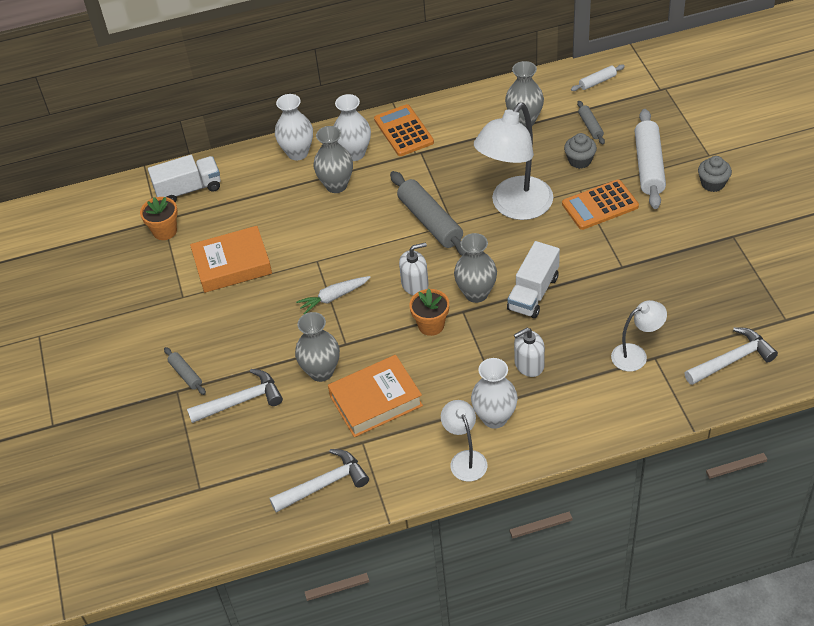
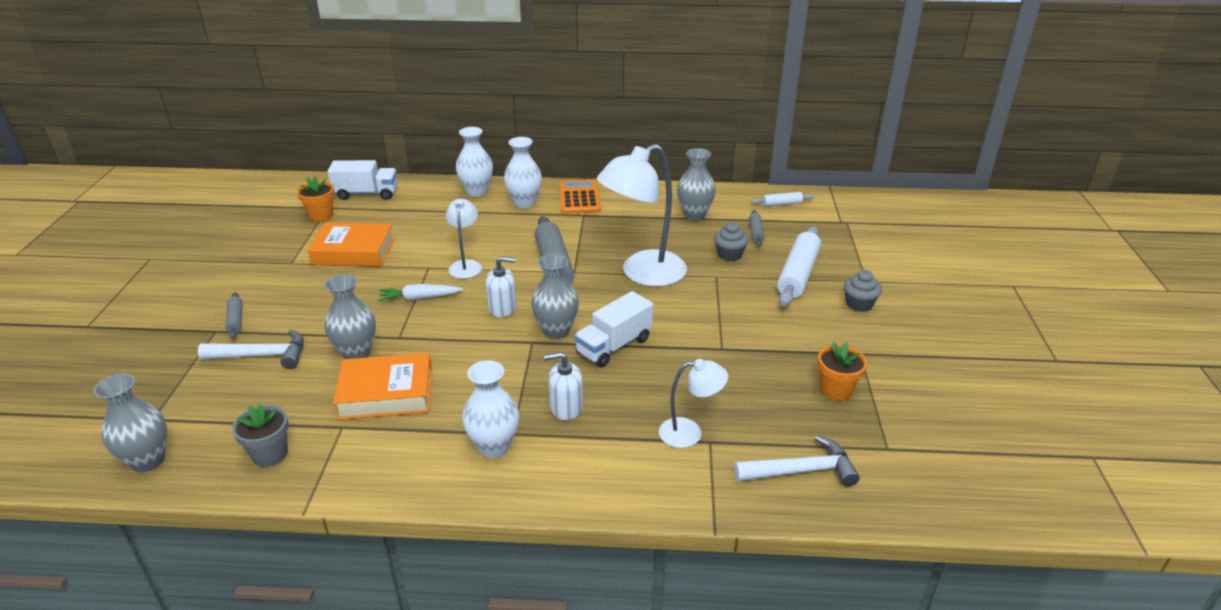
camera: 15 degrees right, 15 degrees down
(324, 484) = (270, 454): white hammer -> grey flower pot
(336, 185) = (491, 220): grey vase -> grey vase (148, 460)
(431, 325) = (492, 345): orange flower pot -> orange flower pot (836, 390)
(465, 459) = (432, 477): white lamp -> white lamp (466, 265)
(600, 205) = (729, 293): orange calculator -> none

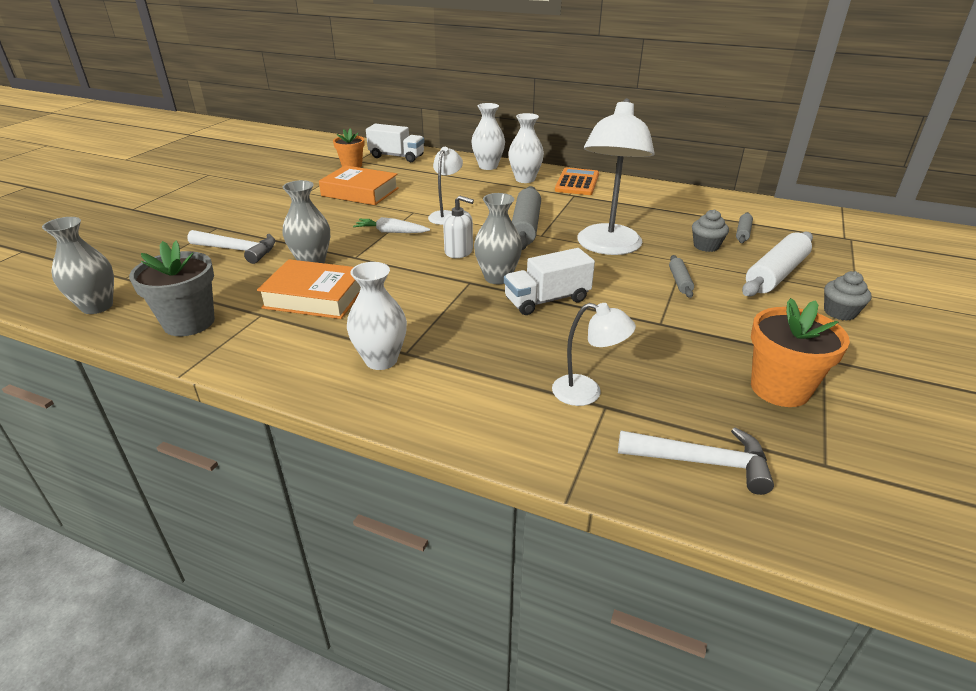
camera: 20 degrees right, 0 degrees up
(235, 320) = (237, 223): grey rolling pin -> grey rolling pin (679, 281)
(270, 454) = (189, 322): grey flower pot -> grey flower pot, size x1.50
(566, 407) = (470, 342): white soap dispenser -> none
(643, 274) = (607, 247): white lamp -> white lamp turned 60 degrees counterclockwise
(694, 215) = (683, 210): grey vase -> none
(781, 204) = (781, 214): white rolling pin -> none
(836, 390) = (779, 389): orange flower pot -> orange flower pot, size x1.50

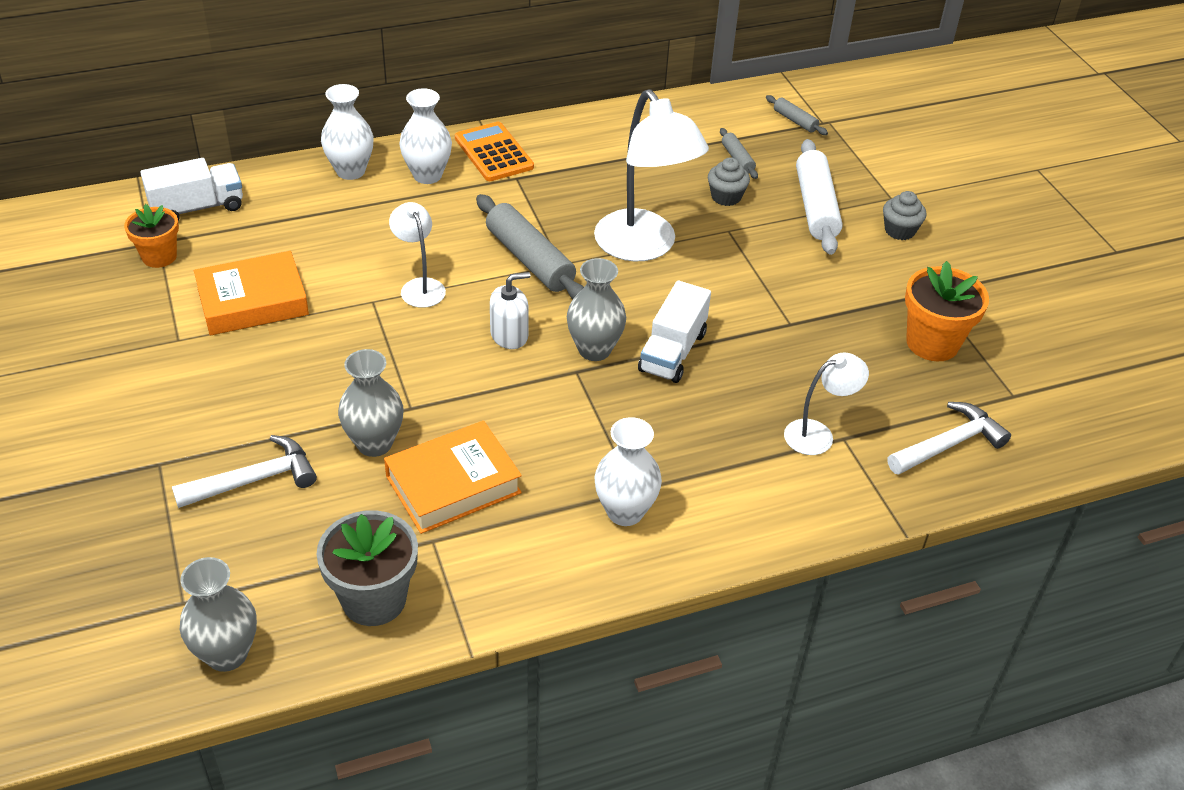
camera: 45 degrees left, 10 degrees up
(391, 232) = (395, 348): white carrot -> none
(679, 281) = (753, 261): grey rolling pin -> grey rolling pin (795, 121)

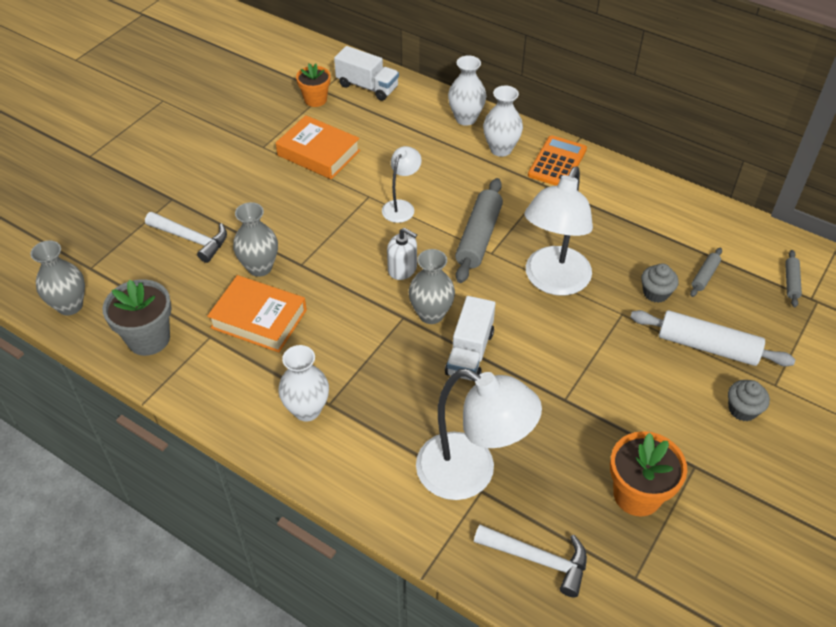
camera: 55 degrees right, 5 degrees up
(672, 352) = (469, 353): white truck -> white truck turned 60 degrees counterclockwise
(816, 207) = (707, 346): white rolling pin -> white rolling pin turned 60 degrees clockwise
(818, 434) = (470, 474): white lamp -> white lamp, size x1.92

